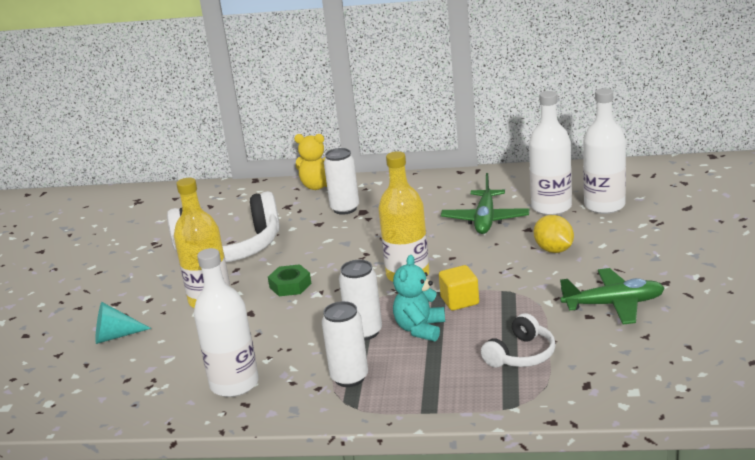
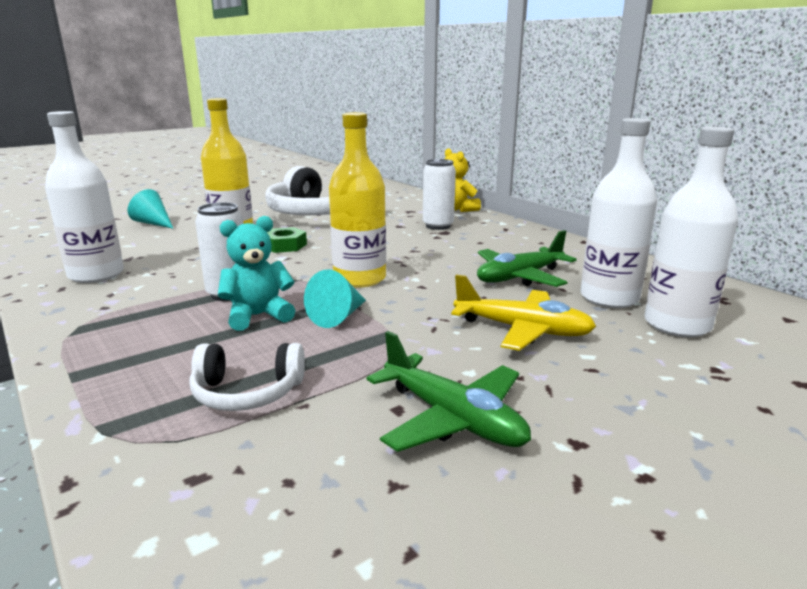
camera: 45 degrees right, 5 degrees down
(349, 378) = (131, 314): white can -> none
(459, 301) = (338, 316): yellow cube -> turquoise cone
(554, 250) = (522, 330): yellow lemon -> yellow plane

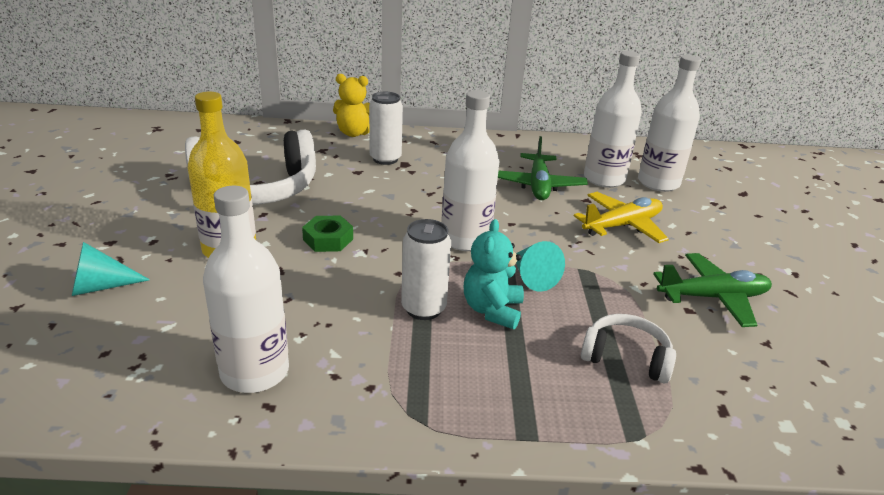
camera: 55 degrees left, 10 degrees up
(247, 392) = (626, 357): white headphones -> white headphones turned 105 degrees counterclockwise
(359, 279) = (465, 239): yellow bottle -> white bottle

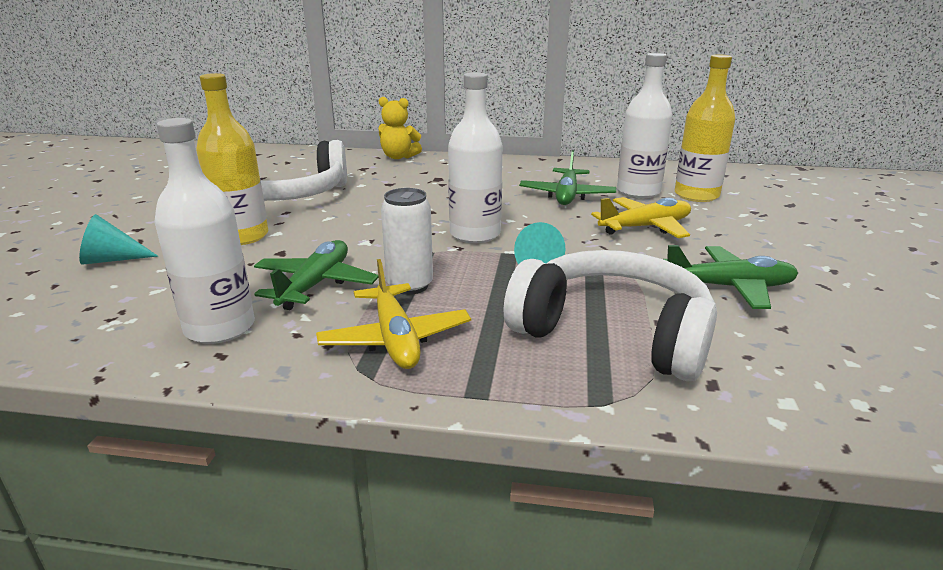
camera: 10 degrees right, 5 degrees down
(328, 239) = (338, 231): green nut -> none
(330, 311) = (315, 284): none -> green plane
(385, 159) = (420, 175): white can -> none
(432, 375) = (395, 339): none -> yellow plane
(492, 310) = (480, 289): turquoise teddy bear -> none
(626, 357) = (613, 333): white headphones -> white headphones, size x1.97
(658, 183) = (696, 195): white bottle -> yellow bottle

